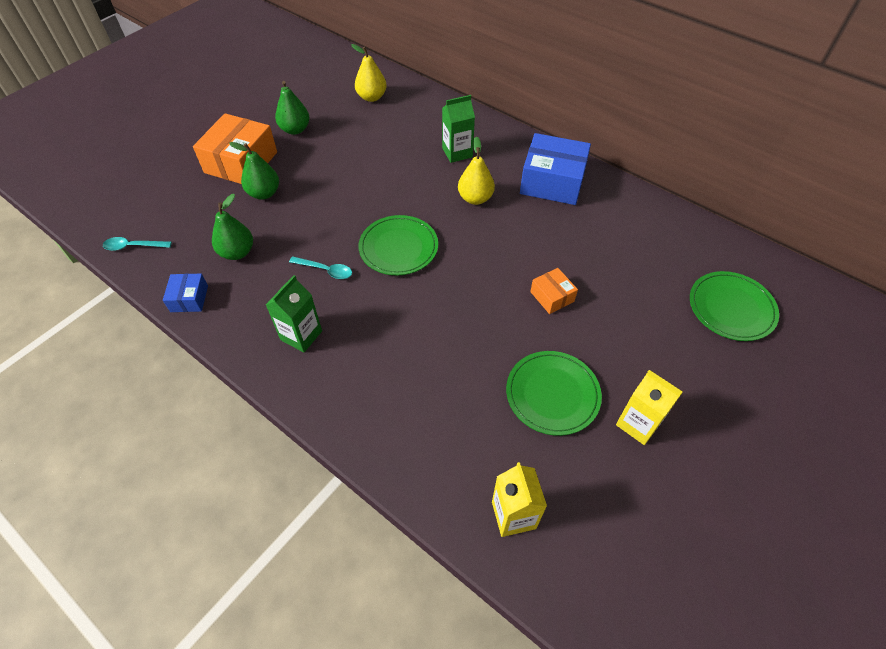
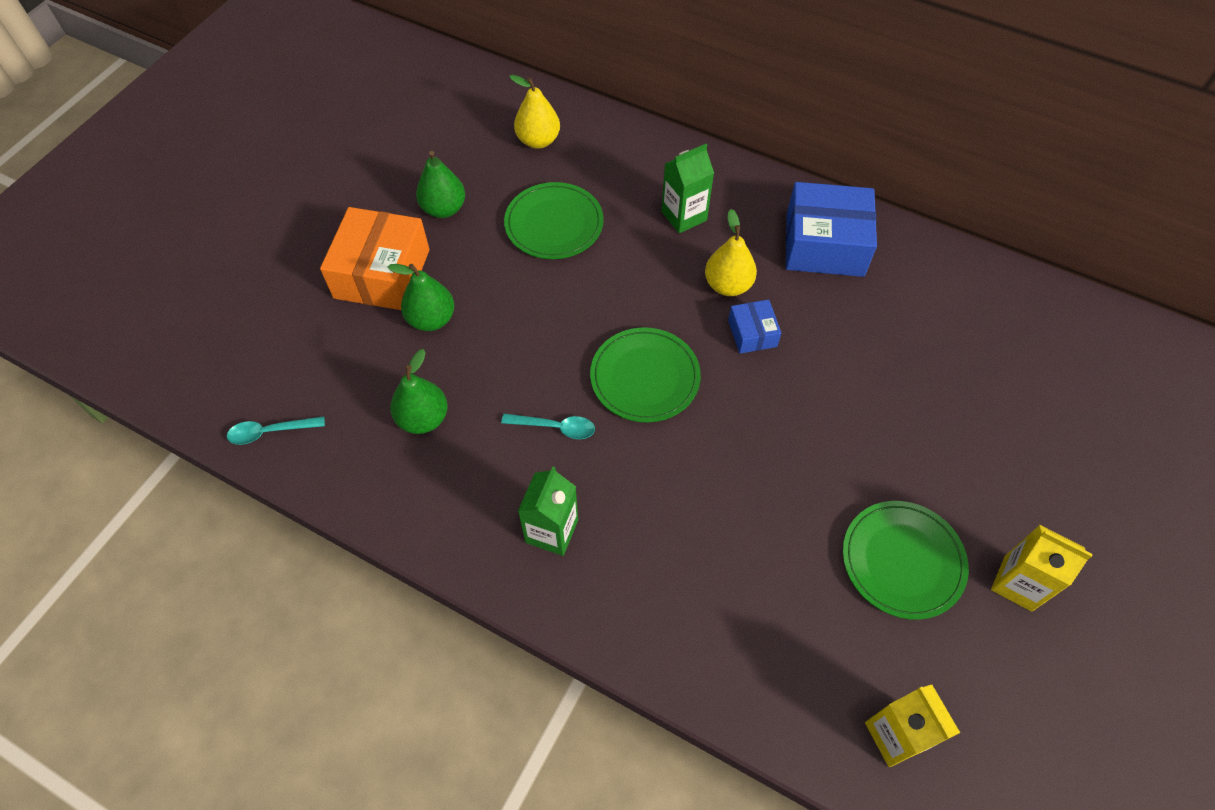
camera: 10 degrees left, 5 degrees up
(189, 298) = (379, 501): blue box -> blue box (752, 333)
(552, 296) = (867, 420): orange box -> none
(731, 308) = (1096, 401): green plate -> green plate (554, 224)

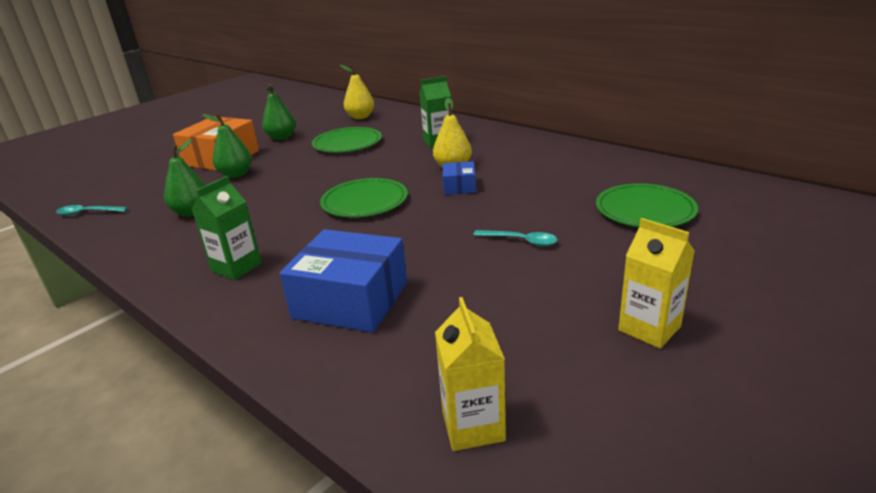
camera: 15 degrees right, 30 degrees down
(555, 427) = (281, 220): turquoise spoon -> turquoise spoon (521, 241)
(824, 245) = (536, 153): blue box -> blue box (350, 300)
(902, 561) = (533, 305): green plate -> green plate (645, 210)

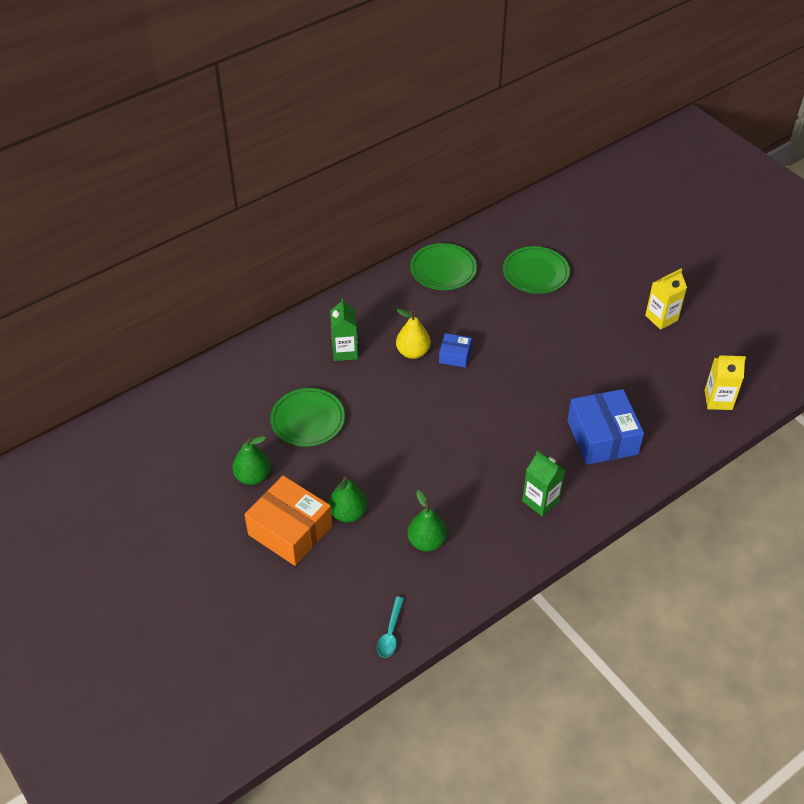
camera: 80 degrees left, 20 degrees up
(350, 300) = (602, 437): blue box -> blue box turned 45 degrees counterclockwise
(360, 117) = (224, 402): yellow pear -> none
(364, 202) = (458, 418): green plate -> green plate (443, 269)
(521, 241) = (556, 342): turquoise spoon -> none

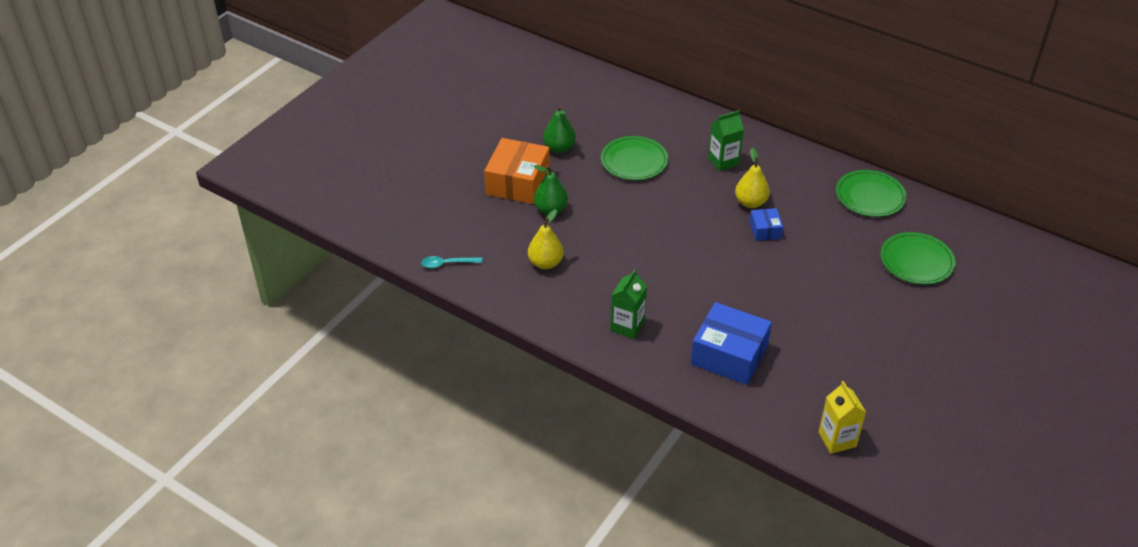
camera: 70 degrees right, 5 degrees down
(427, 542) = (545, 263): green pear -> yellow pear
(602, 437) = (729, 355): blue box -> blue box turned 60 degrees clockwise
(661, 318) = (925, 372): yellow carton -> none

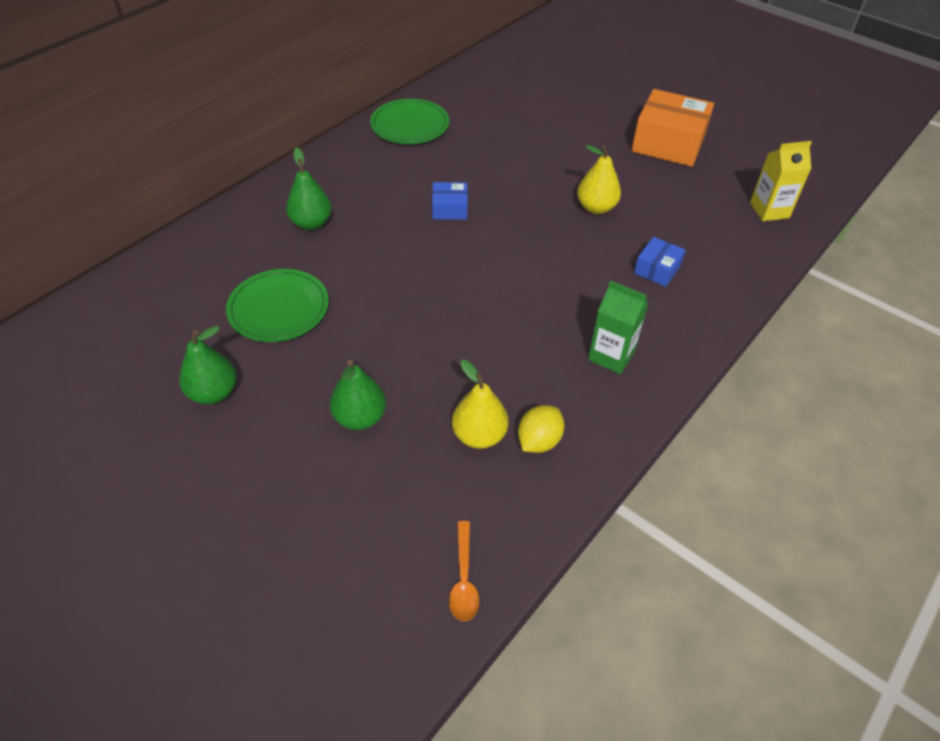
camera: 85 degrees left, 5 degrees up
(447, 264) = (463, 579): turquoise spoon -> orange spoon
(518, 182) = (281, 456): orange box -> orange box (668, 143)
(545, 290) = (539, 441): none -> yellow lemon
(723, 161) = (311, 223): green carton -> green pear
(729, 355) = (657, 269): blue box -> blue box, size x0.50
(750, 202) = (397, 212): yellow pear -> yellow pear (596, 207)
(916, 261) = (516, 115): green plate -> none

